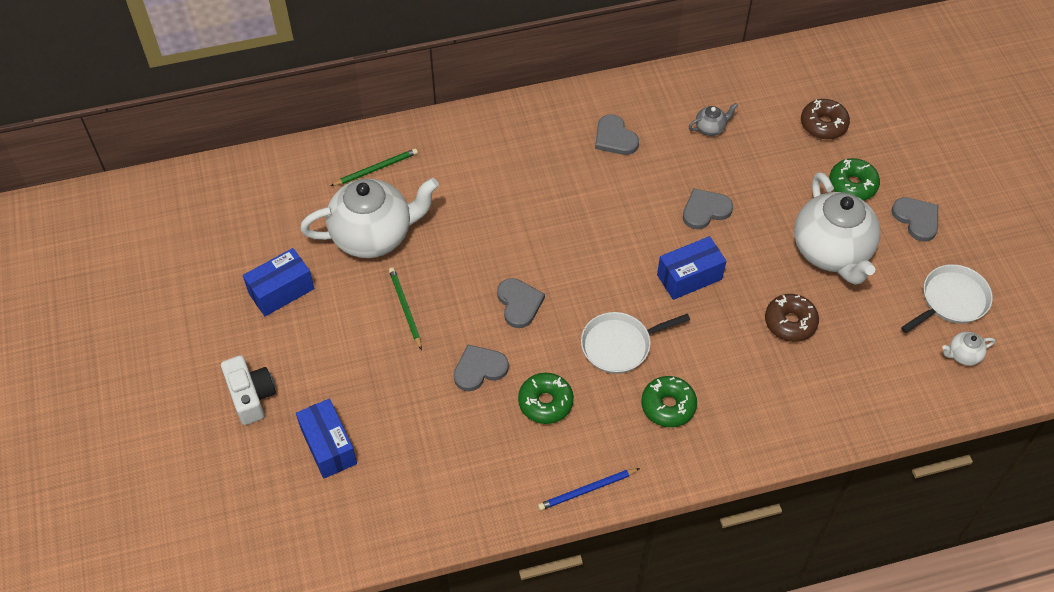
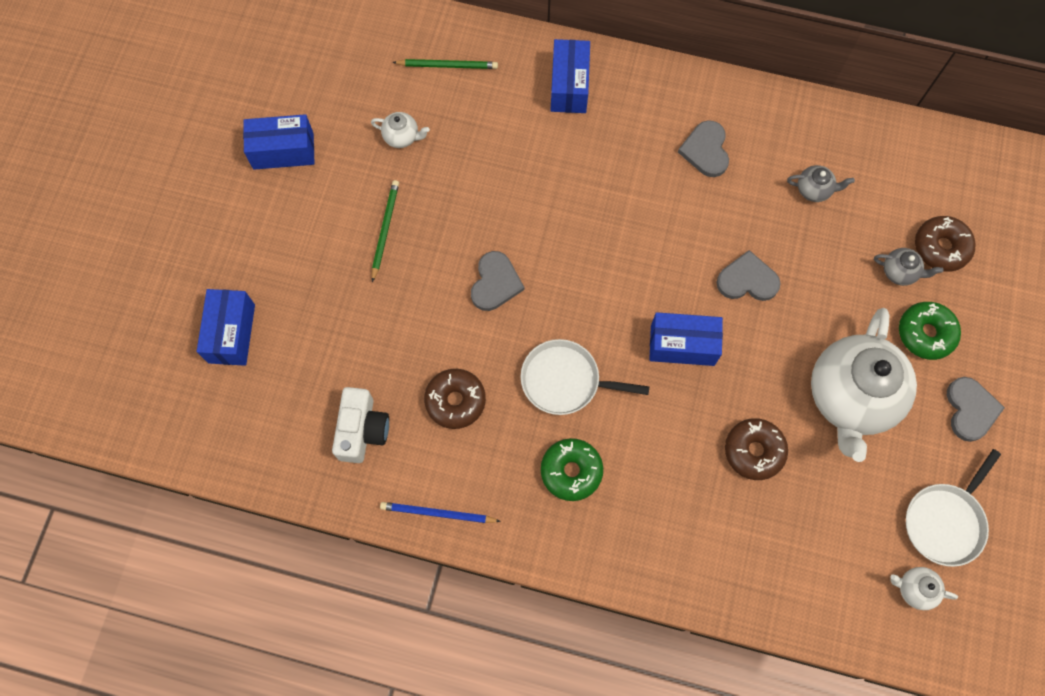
camera: 30 degrees right, 15 degrees up
(251, 396) = (194, 244): white camera -> white camera (362, 430)
(373, 236) = (402, 137): white teapot -> white teapot, size x0.40
(479, 369) = (415, 331): grey heart -> none
(482, 141) = (569, 86): none -> blue box
(545, 402) = (455, 401): green donut -> brown donut
(807, 154) = (899, 272): none -> grey teapot
(951, 300) = (945, 521): white pan -> white pan turned 135 degrees clockwise

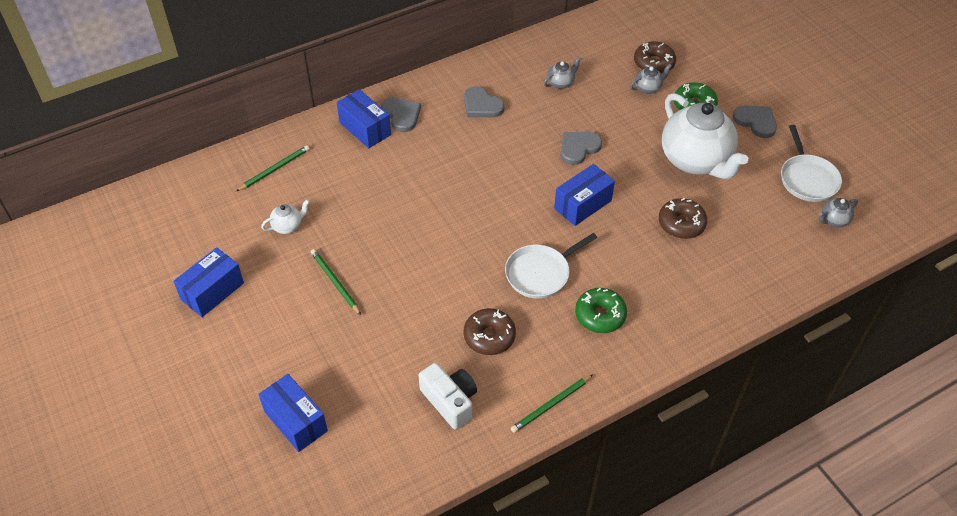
camera: 45 degrees left, 20 degrees down
(437, 513) = (551, 405): blue pencil -> green pencil
(495, 283) = (439, 257): grey heart -> grey heart (401, 115)
(914, 589) = (833, 220): white teapot -> grey teapot

